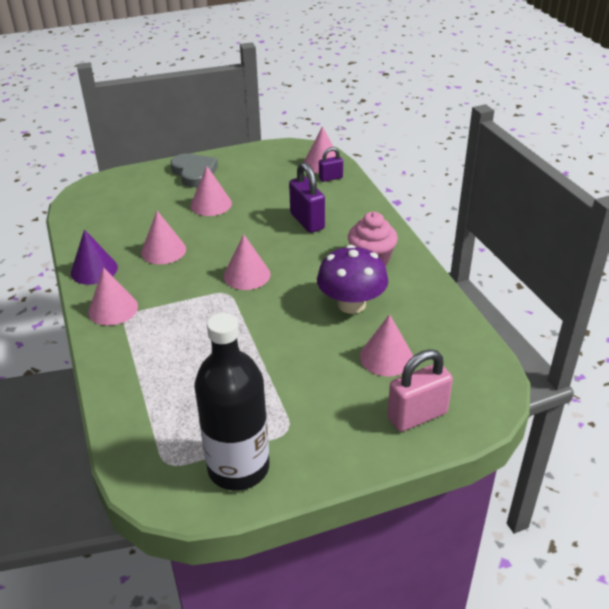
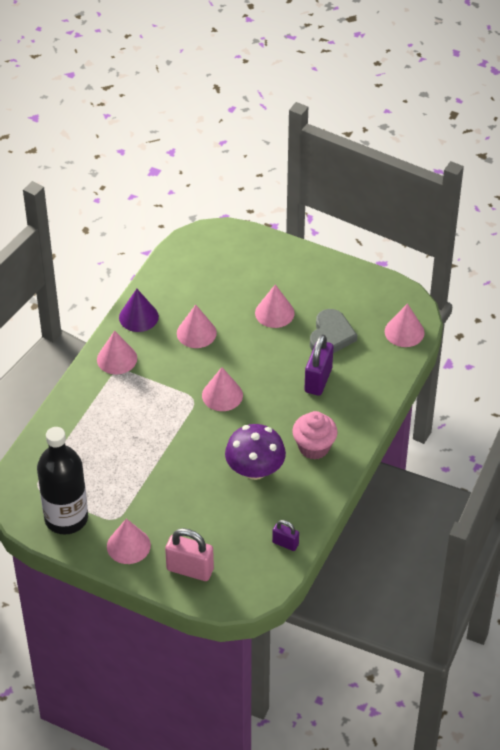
camera: 45 degrees right, 10 degrees up
(194, 173) = (300, 271): grey heart -> grey heart (331, 335)
(330, 178) = (390, 351): purple padlock -> purple padlock (285, 543)
(386, 357) = (224, 522): pink cone -> pink cone (128, 545)

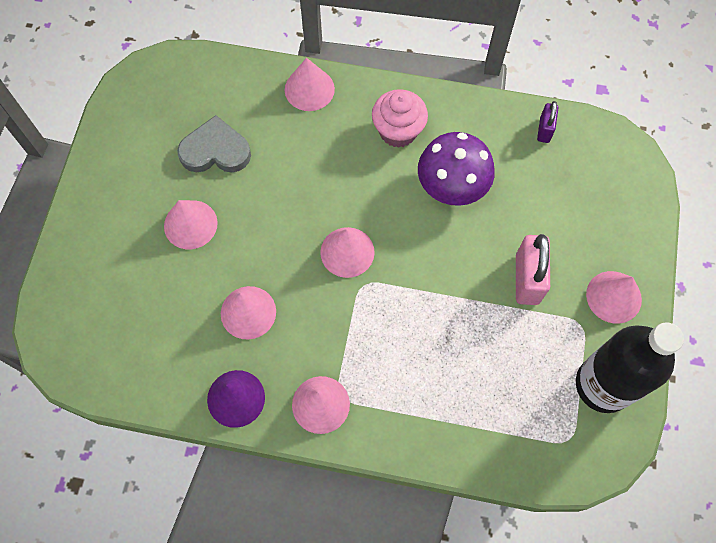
camera: 105 degrees left, 20 degrees up
(190, 569) = (619, 219): pink padlock -> pink padlock (527, 279)
(318, 380) = (293, 149): purple padlock -> none
(404, 332) = (191, 73): pink cone -> pink cone (309, 89)

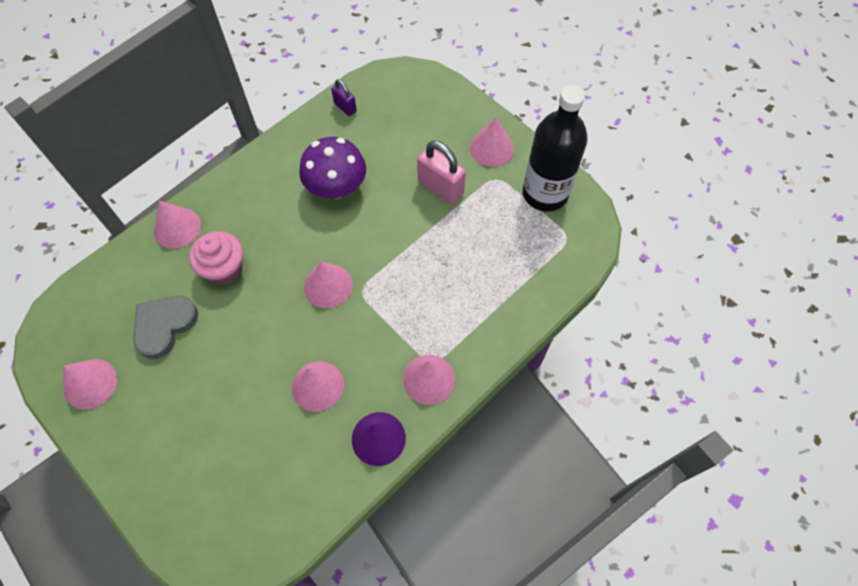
camera: 55 degrees left, 5 degrees down
(190, 224) = (209, 384): pink cone -> pink cone (90, 383)
(398, 131) = (265, 192): pink cupcake -> pink cupcake (224, 269)

